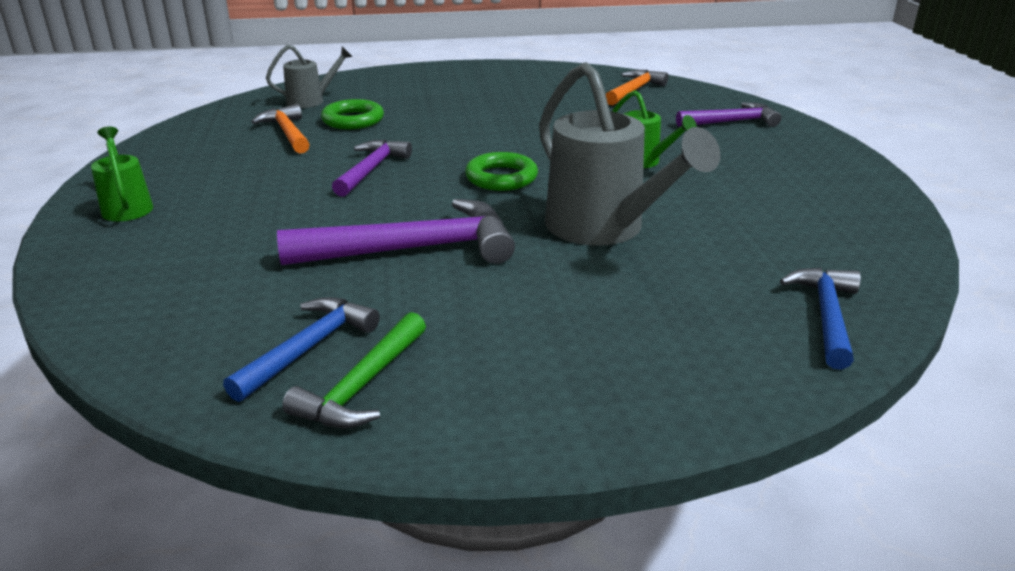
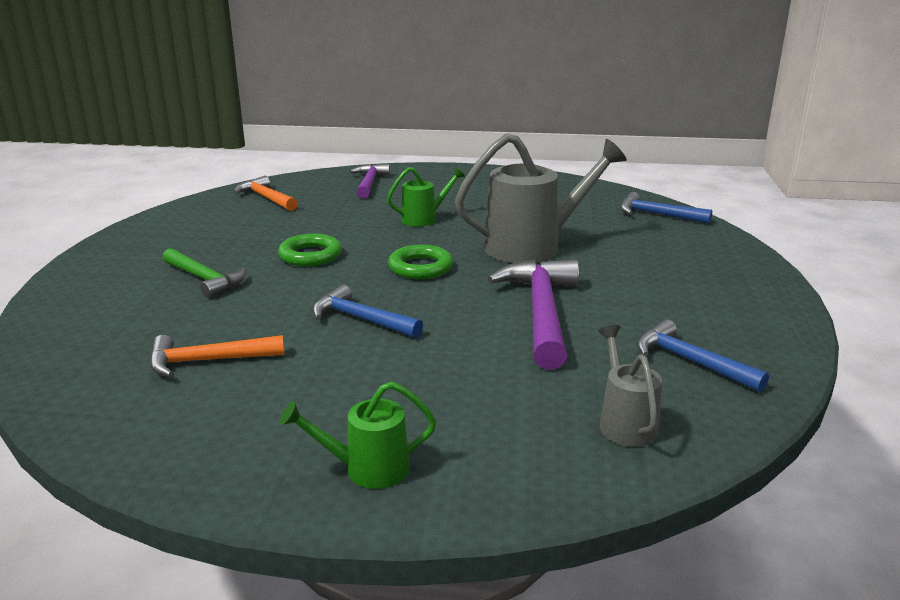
camera: 75 degrees left, 5 degrees down
(311, 101) = (104, 343): grey watering can -> grey watering can (625, 423)
(353, 120) = (206, 321): green ring -> green ring (310, 255)
(362, 386) = (737, 344): green hammer -> green hammer (204, 279)
(371, 170) = (361, 319): purple hammer -> blue hammer

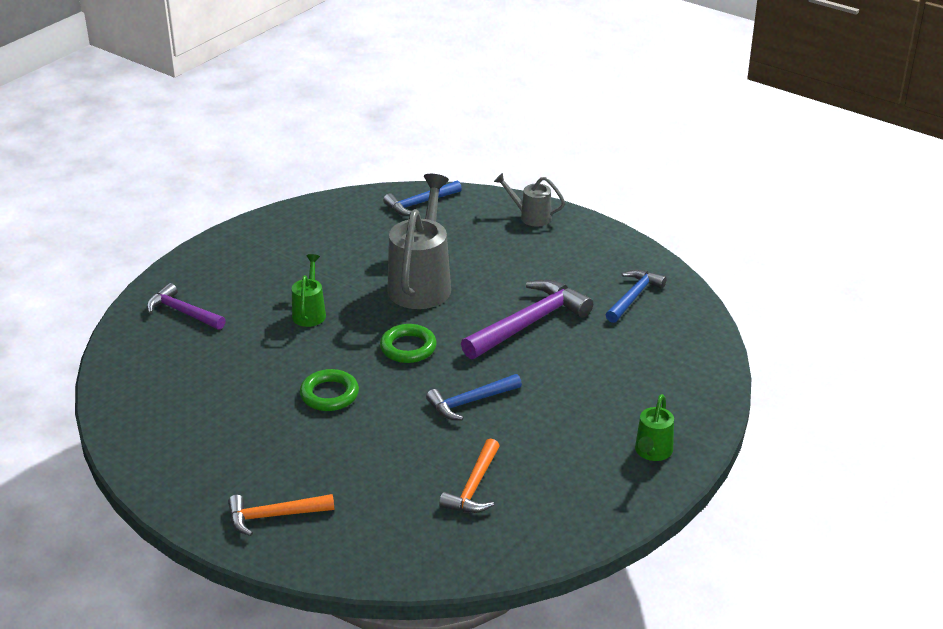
camera: 60 degrees left, 10 degrees up
(204, 279) = (324, 462): green hammer -> none
(266, 198) = (154, 384): orange hammer -> orange hammer (274, 516)
(541, 313) = (529, 323): purple hammer -> purple hammer turned 105 degrees clockwise
(625, 423) = (674, 348): grey watering can -> grey watering can (531, 217)
(691, 361) = (633, 297): blue hammer -> blue hammer turned 135 degrees clockwise

